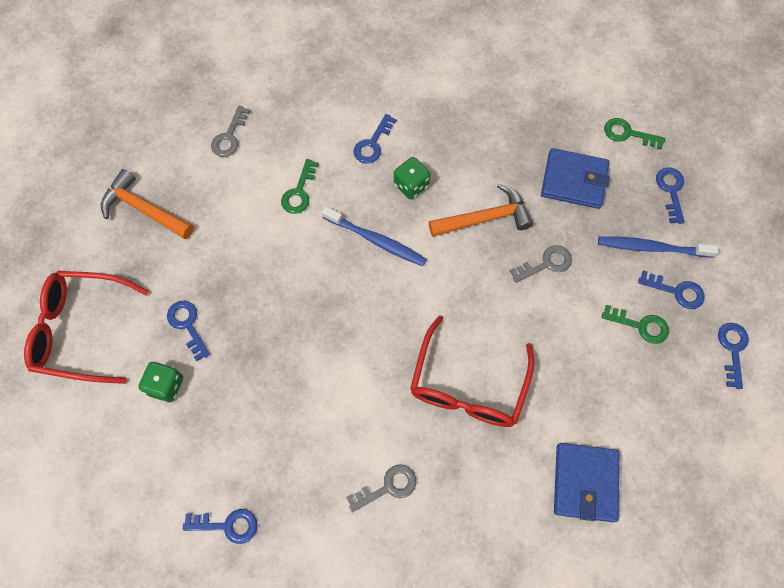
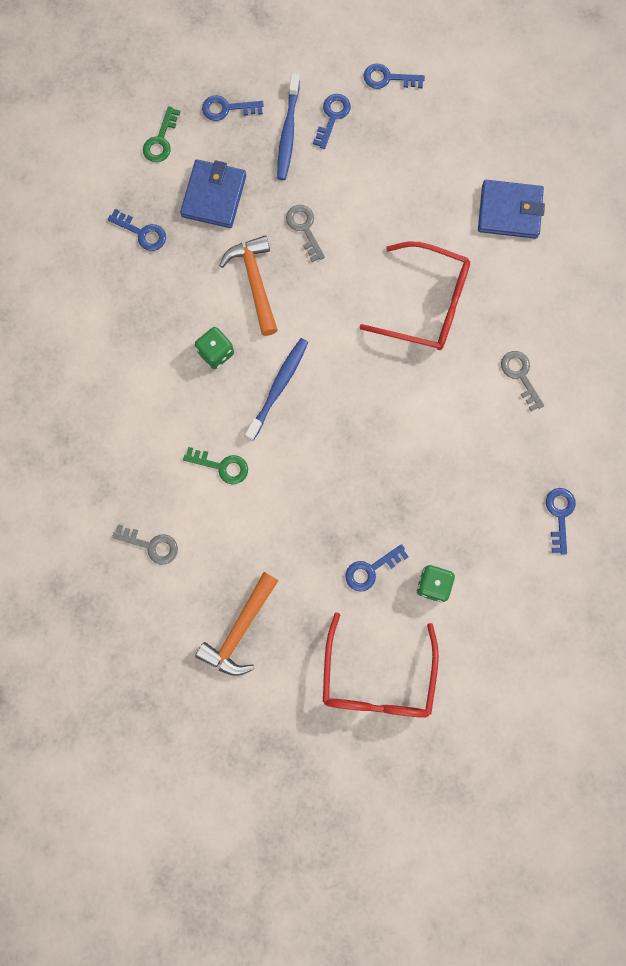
camera: 90 degrees left, 10 degrees up
(373, 143) = (165, 392): blue key -> blue key (142, 233)
(640, 325) = (366, 152): green key -> none

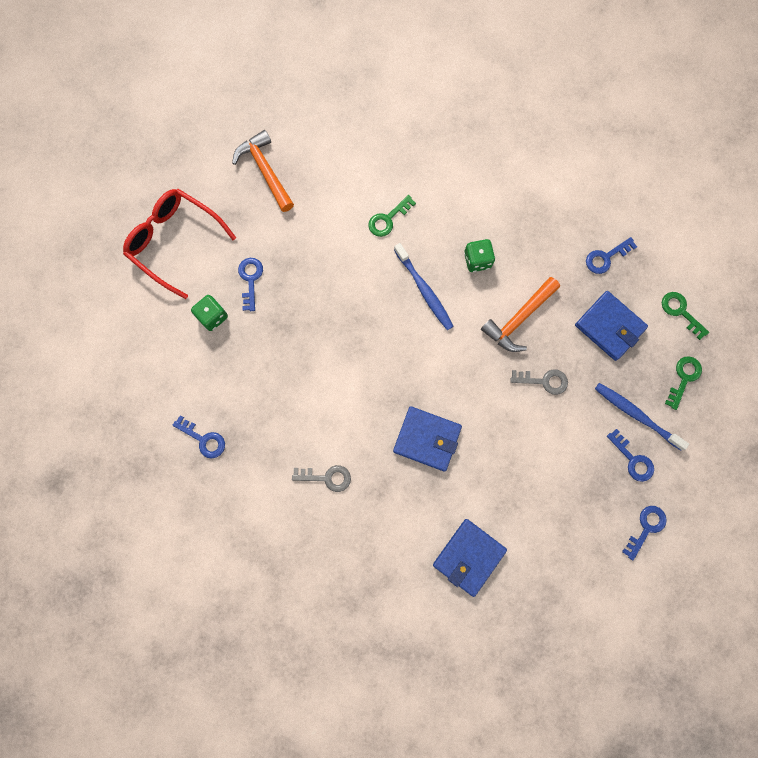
camera: 120 degrees right, 0 degrees up
(151, 545) = (360, 144): grey key -> none
(227, 108) = (683, 378): blue key -> green key
(255, 282) = (519, 319): orange hammer -> orange hammer turned 120 degrees clockwise
(426, 304) = (427, 439): red glasses -> blue wallet

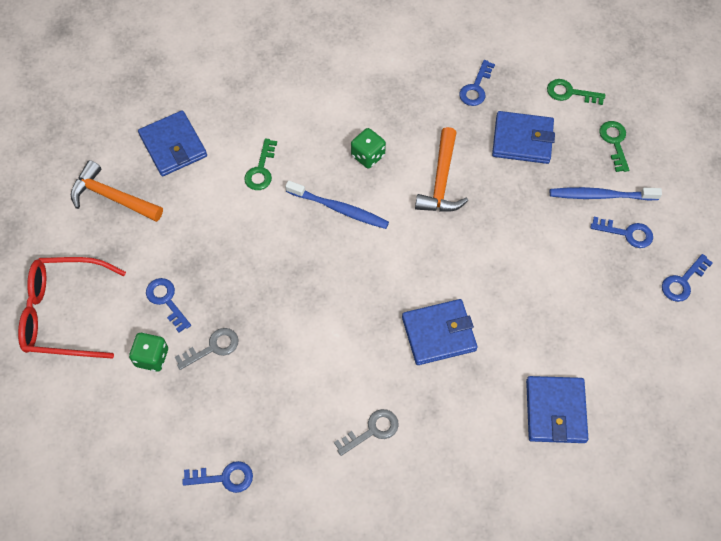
camera: 35 degrees left, 15 degrees down
(336, 156) = (173, 146): none -> blue wallet
(543, 381) = (502, 218): grey key -> grey key (212, 348)
(646, 528) = (683, 281): blue key -> blue key turned 135 degrees counterclockwise

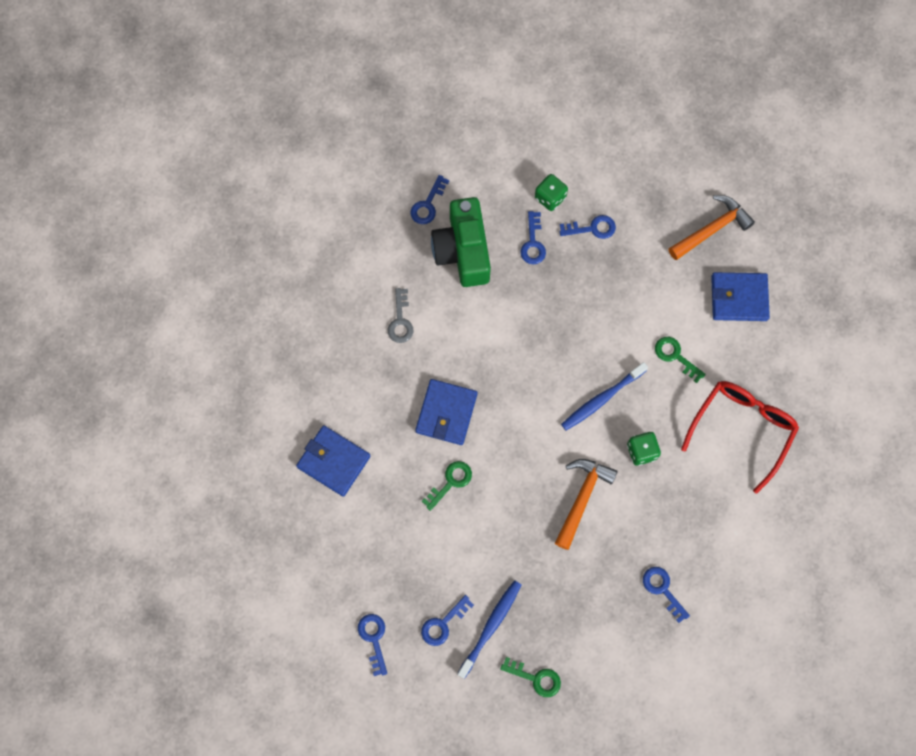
camera: 120 degrees right, 10 degrees up
(64, 313) = (623, 153): red glasses -> red glasses (742, 429)
(212, 348) = (533, 243): grey key -> blue key
(259, 411) = (463, 251): none -> green camera
(441, 181) = (582, 498): orange hammer -> orange hammer turned 75 degrees clockwise
(522, 140) = (584, 595): blue wallet -> none
(570, 93) = (610, 674): green key -> green key (450, 482)

